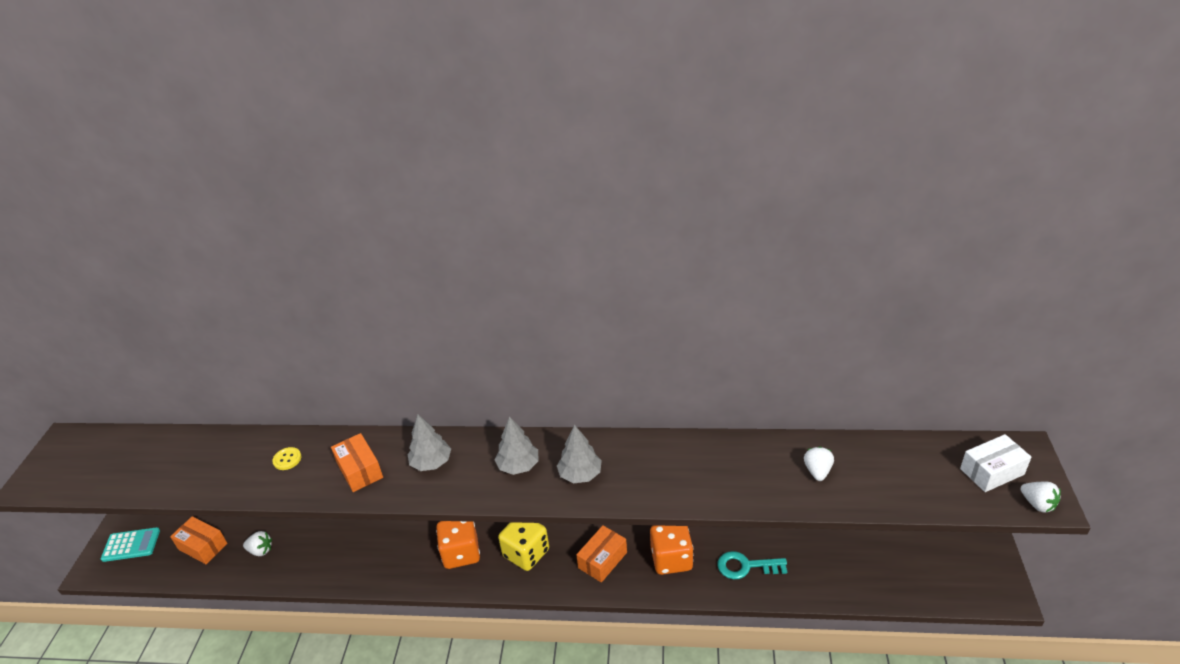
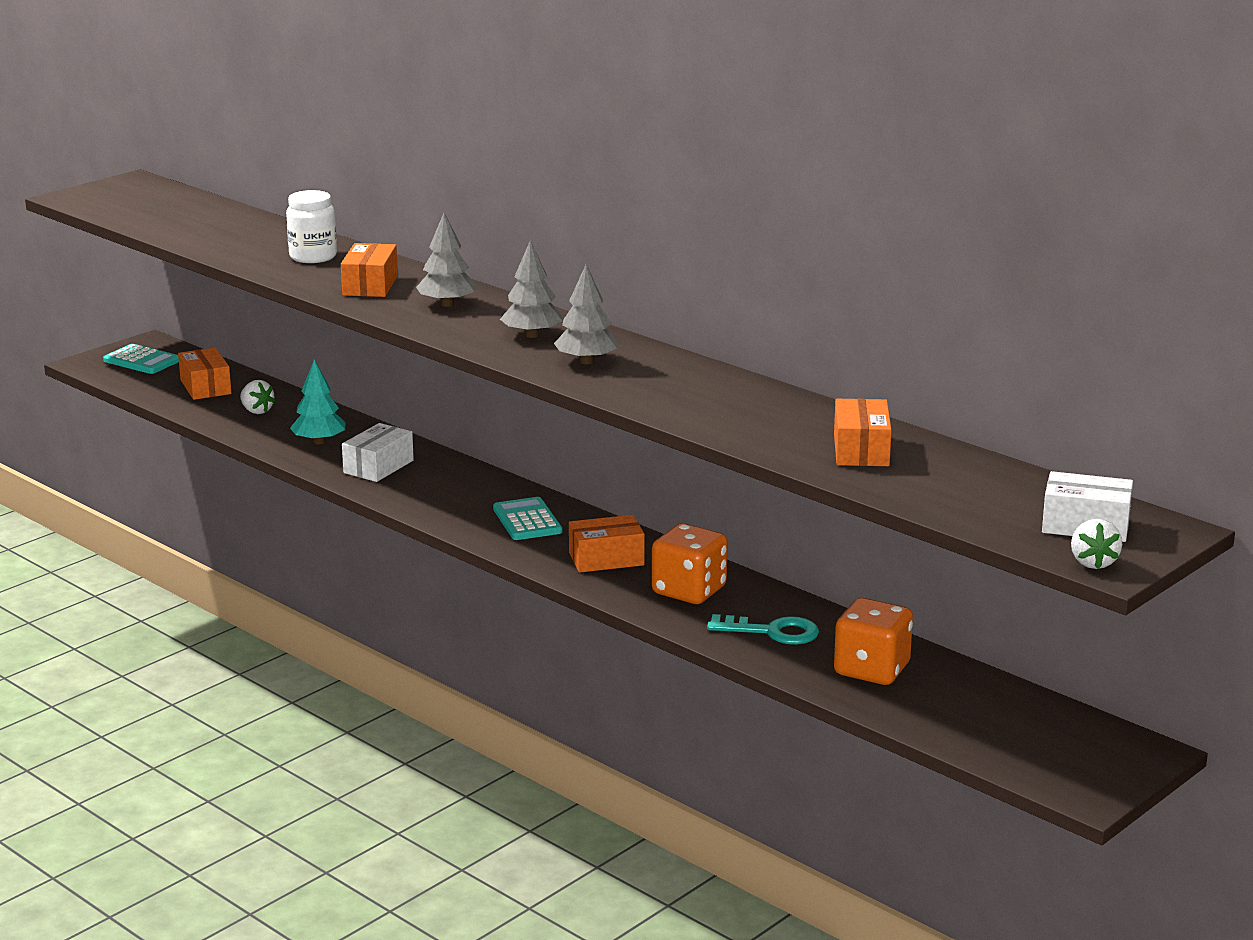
camera: 35 degrees right, 15 degrees down
(287, 459) = (313, 257): yellow button -> white jar
(331, 556) = (319, 442): none -> turquoise tree
(391, 558) = (378, 467): none -> white box
(461, 553) = (456, 492): orange dice -> orange dice (871, 670)
(526, 553) = (527, 520): yellow dice -> turquoise calculator
(746, 566) = (772, 632): turquoise key -> turquoise key turned 150 degrees clockwise
(817, 471) = (861, 450): white strawberry -> orange box

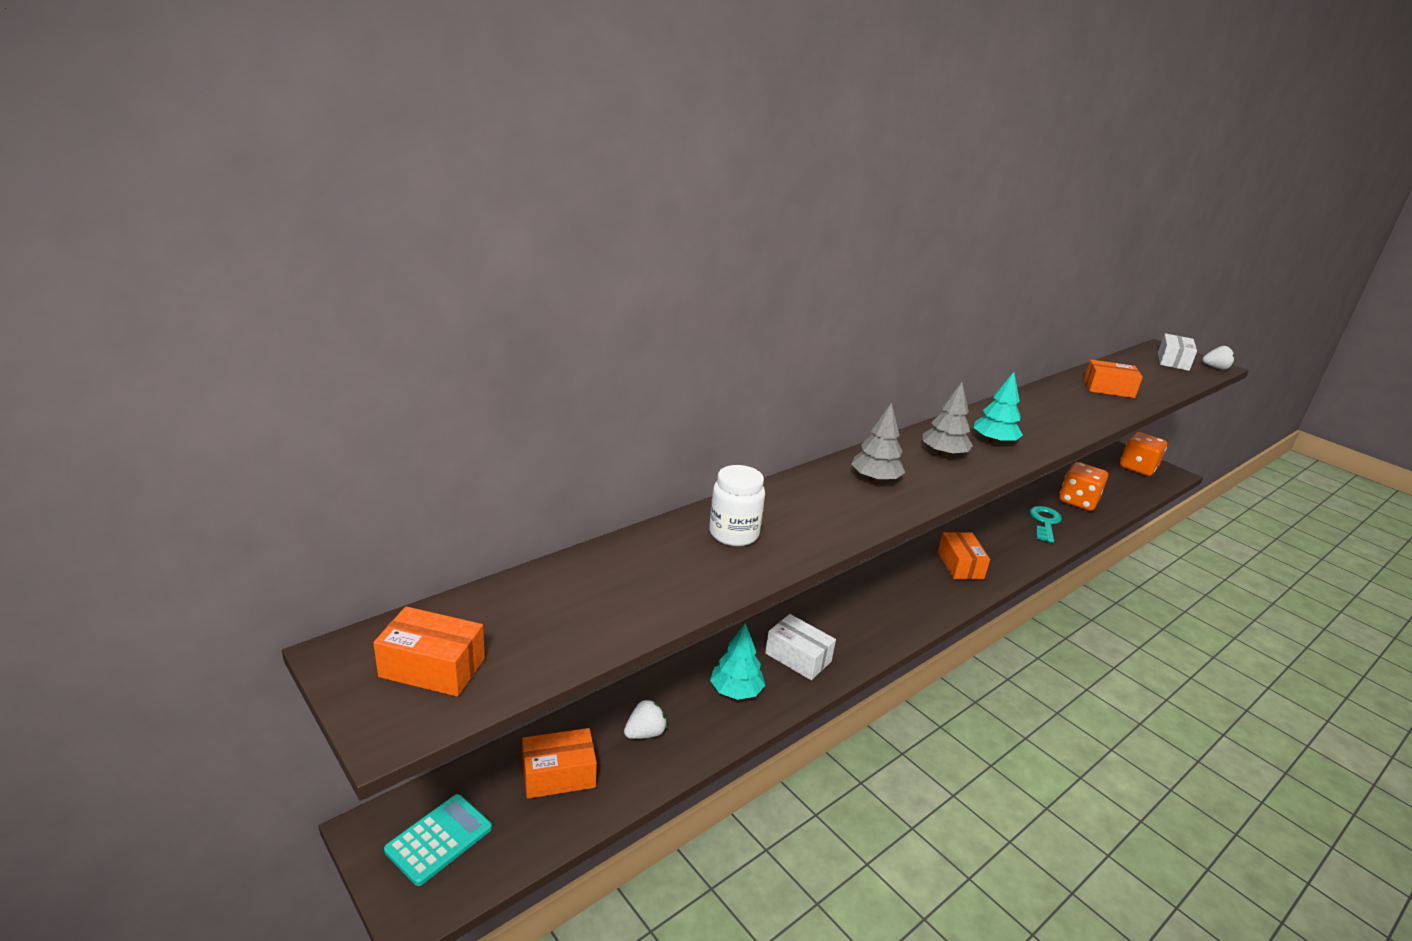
camera: 85 degrees left, 5 degrees up
(370, 285) = (825, 510): orange box -> orange box (432, 667)
(527, 520) = (901, 590): turquoise calculator -> none
(586, 361) = (994, 442): grey tree -> turquoise tree
(689, 591) = (999, 541): orange dice -> orange dice (1137, 468)

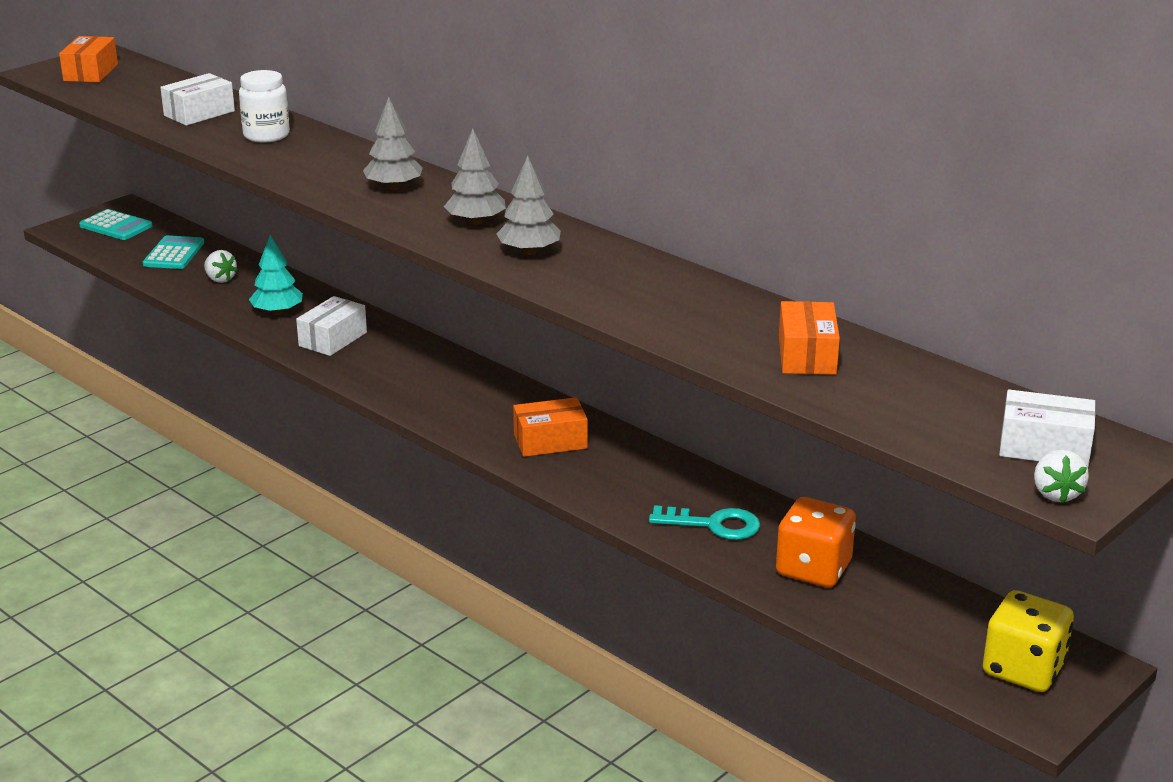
camera: 85 degrees right, 0 degrees up
(558, 774) = (174, 254): orange box -> turquoise calculator
(649, 574) = (199, 113): none -> white box
(994, 442) = (529, 252): turquoise tree -> grey tree
(1137, 468) = (1023, 669): orange dice -> yellow dice

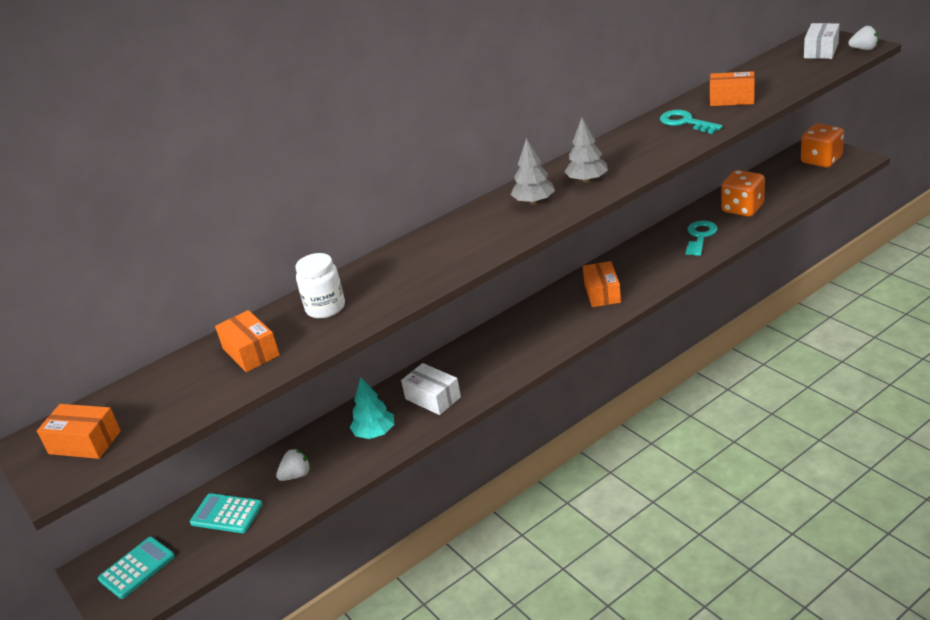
camera: 75 degrees left, 5 degrees up
(199, 113) = (251, 352): white box -> orange box
(393, 187) = (461, 238): grey tree -> none
(715, 317) = (685, 122): none -> turquoise key
(1023, 669) = (821, 160): yellow dice -> orange dice

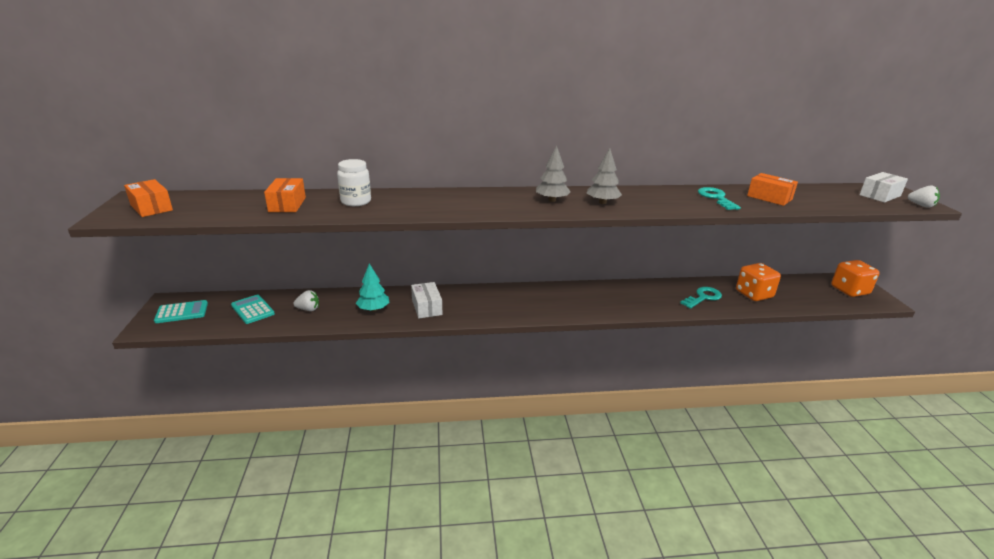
camera: 25 degrees right, 5 degrees down
(602, 293) = (597, 300): orange box -> none

